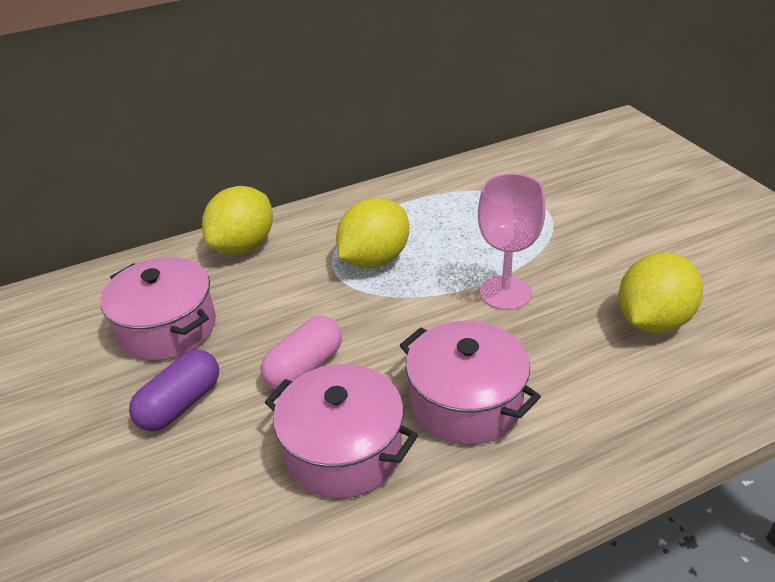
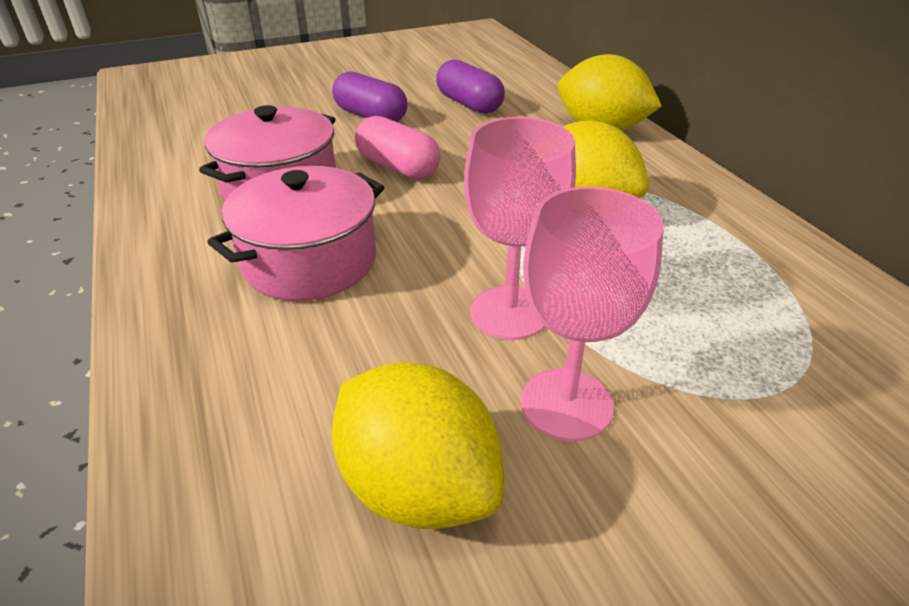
camera: 90 degrees right, 0 degrees up
(167, 328) = (469, 104): pink pot -> purple capsule
(576, 271) = (566, 404): none -> pink goblet

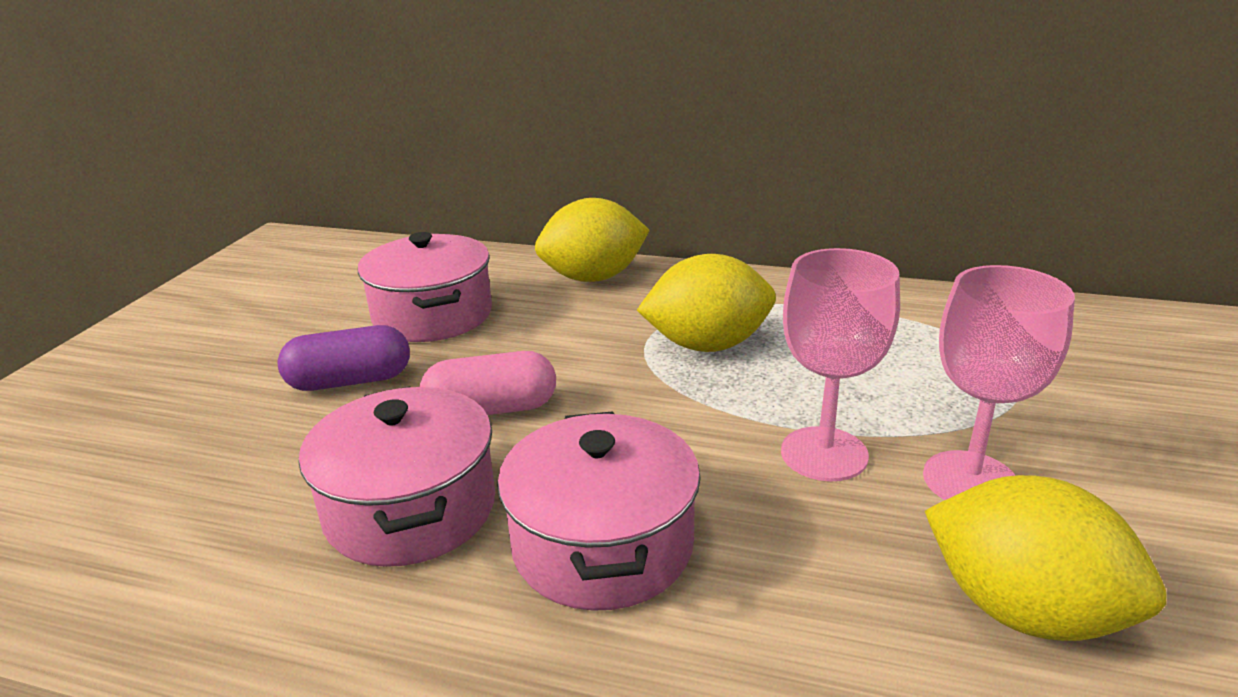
camera: 50 degrees left, 10 degrees down
(418, 486) = (1023, 610): yellow lemon -> yellow lemon turned 45 degrees clockwise
(469, 104) = (433, 315): purple capsule -> pink pot

